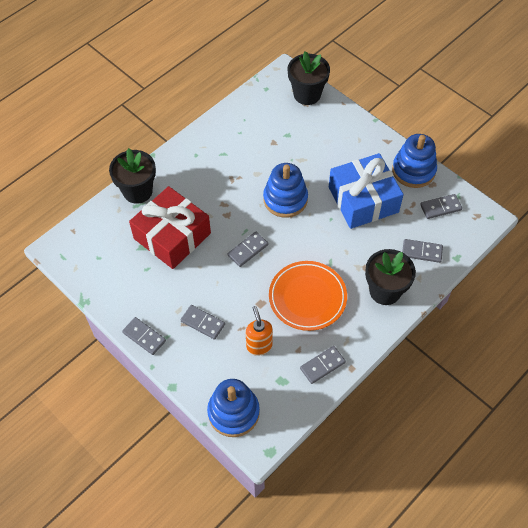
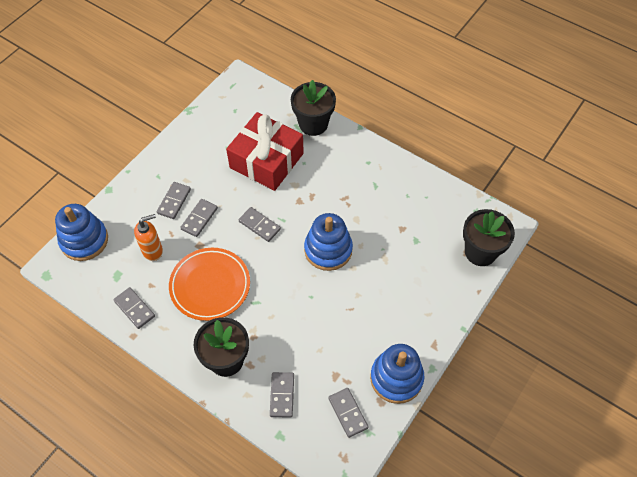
camera: 80 degrees right, 0 degrees up
(144, 337) = (156, 160): grey domino -> grey domino (199, 219)
(363, 200) = (342, 326): blue gift -> none

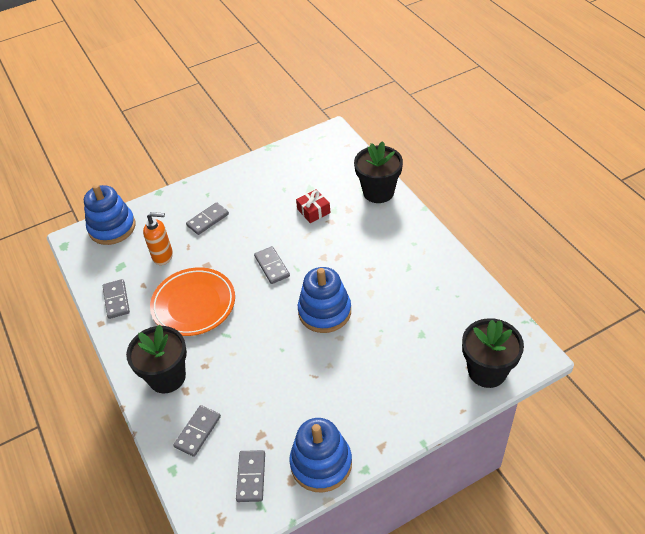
camera: 30 degrees right, 10 degrees down
(199, 219) = (220, 242): grey domino -> none
(266, 160) = (313, 211): red gift -> red gift, size x0.43

